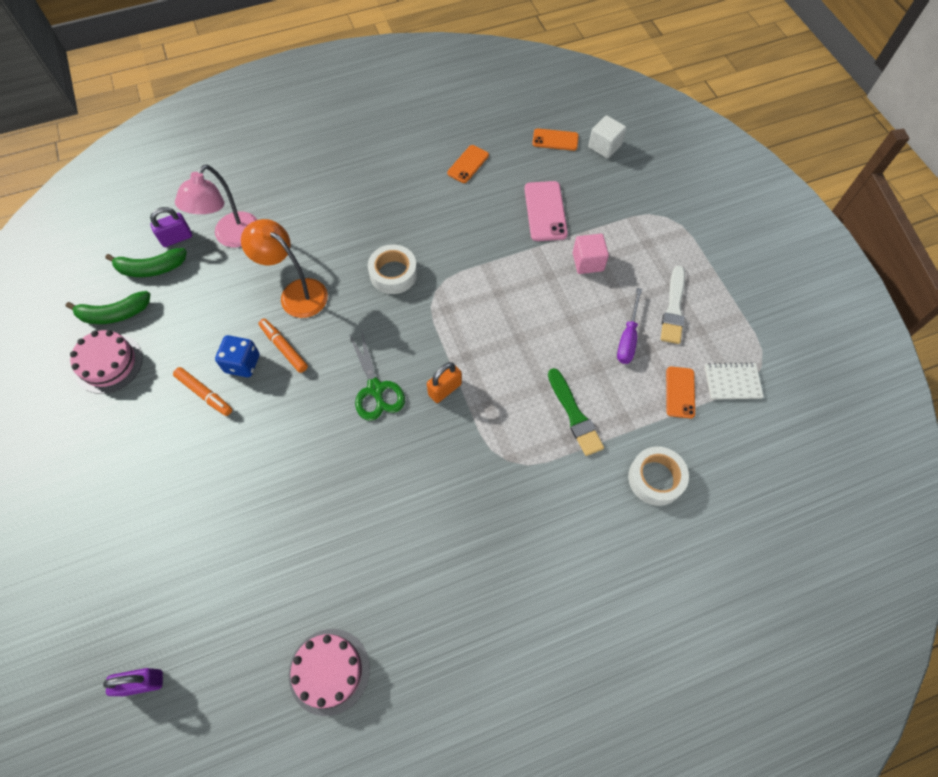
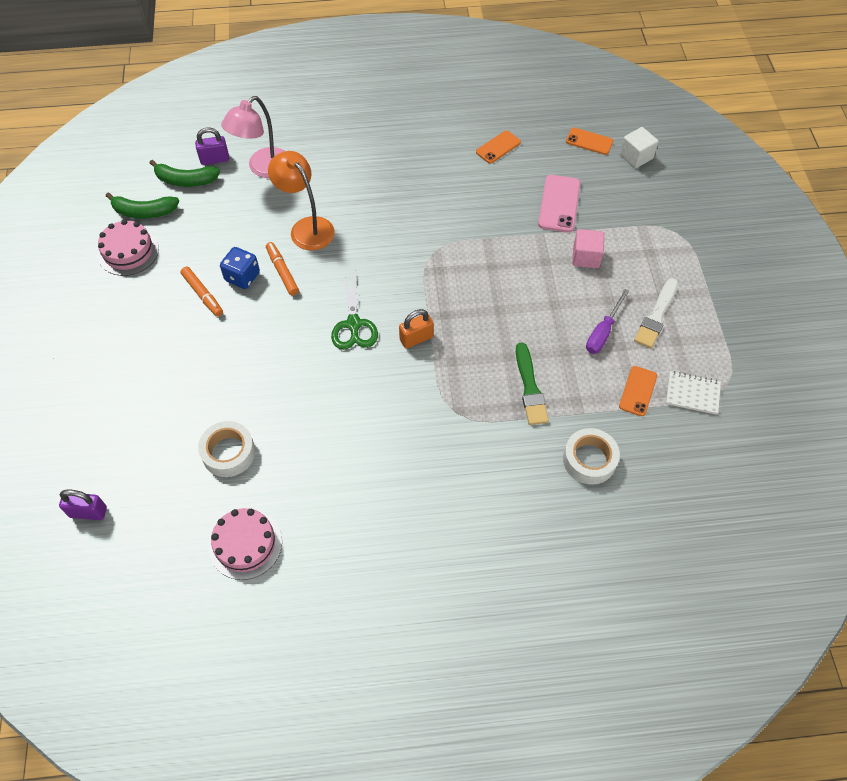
camera: 15 degrees right, 5 degrees down
(393, 274) = (399, 229): white tape -> white tape (228, 453)

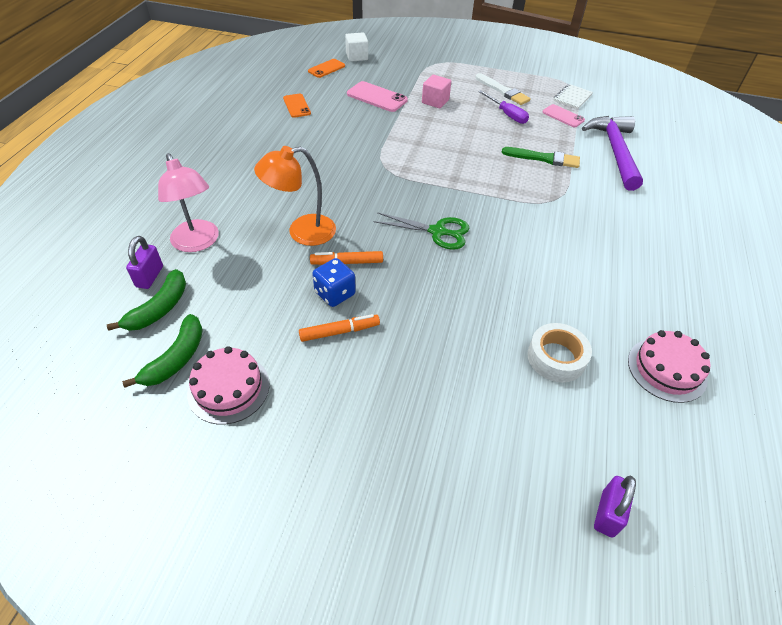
camera: 70 degrees left, 10 degrees down
(416, 338) = (471, 200): orange padlock -> none
(589, 460) = (615, 151): white tape -> purple hammer
(638, 391) = (563, 116): orange phone -> pink phone

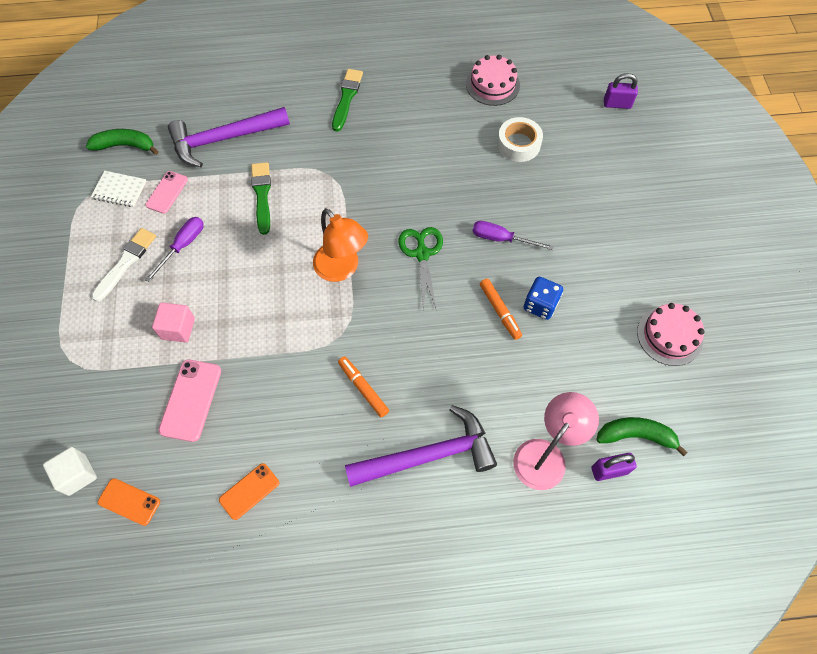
camera: 110 degrees left, 15 degrees up
(176, 358) = (670, 388): green banana -> green banana (125, 146)
(254, 182) = (428, 455): none -> purple hammer
(302, 232) = (481, 367): orange lamp -> orange lamp (342, 269)
(339, 332) = (576, 285): orange marker -> orange marker (363, 388)
(427, 293) = (501, 239): none -> purple screwdriver
(658, 235) = (346, 98): none -> green brush

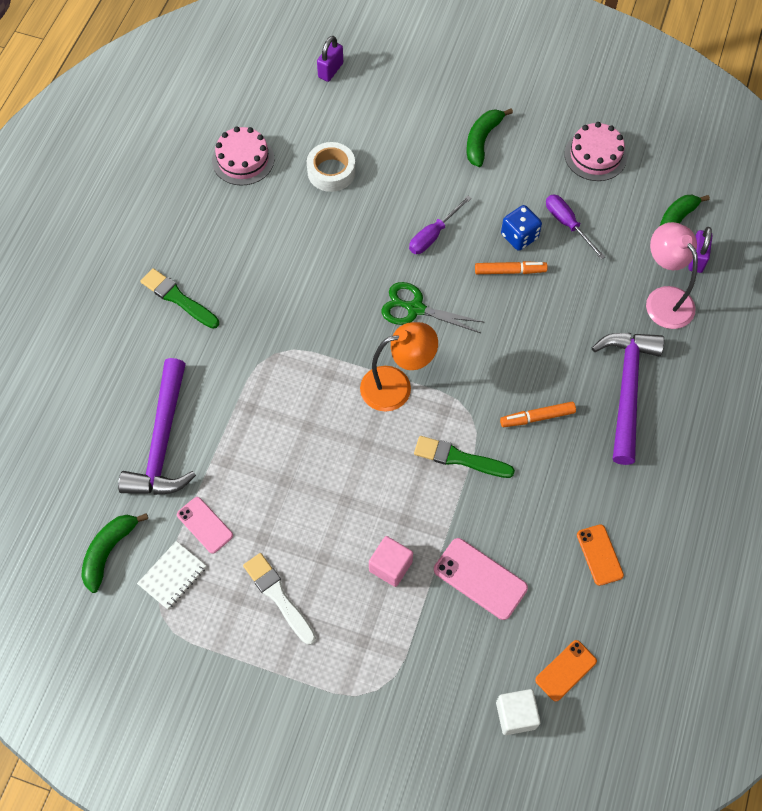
camera: 65 degrees left, 0 degrees up
(183, 246) = (288, 530): purple screwdriver -> purple screwdriver (567, 224)
(262, 195) = (263, 428): green brush -> green brush (459, 458)
(623, 238) = (482, 140): none -> green banana

